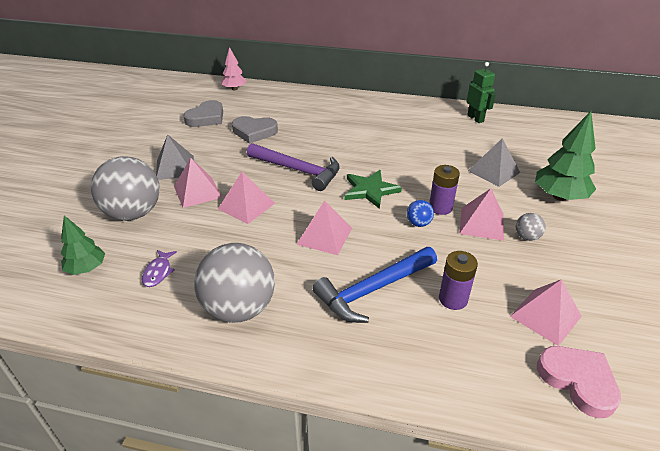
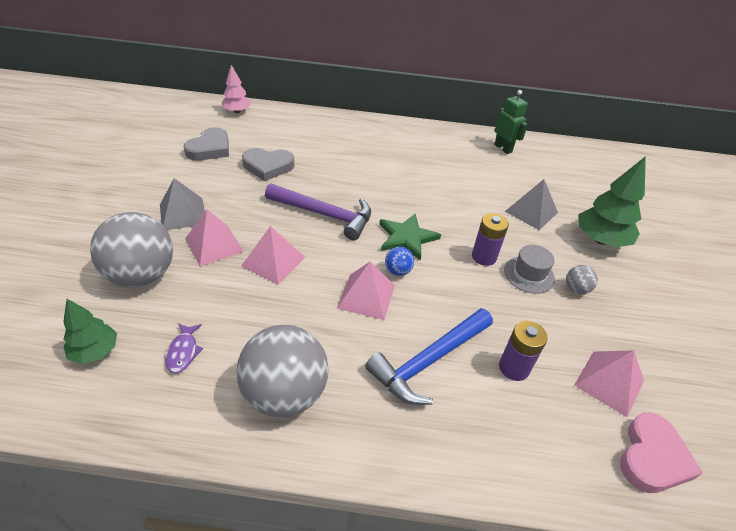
camera: 10 degrees left, 5 degrees up
(418, 223) = (464, 277): blue ball -> blue ball (398, 271)
(482, 223) = (529, 274): pink pyramid -> grey hat
(578, 381) = (652, 457): pink heart -> pink heart turned 75 degrees clockwise

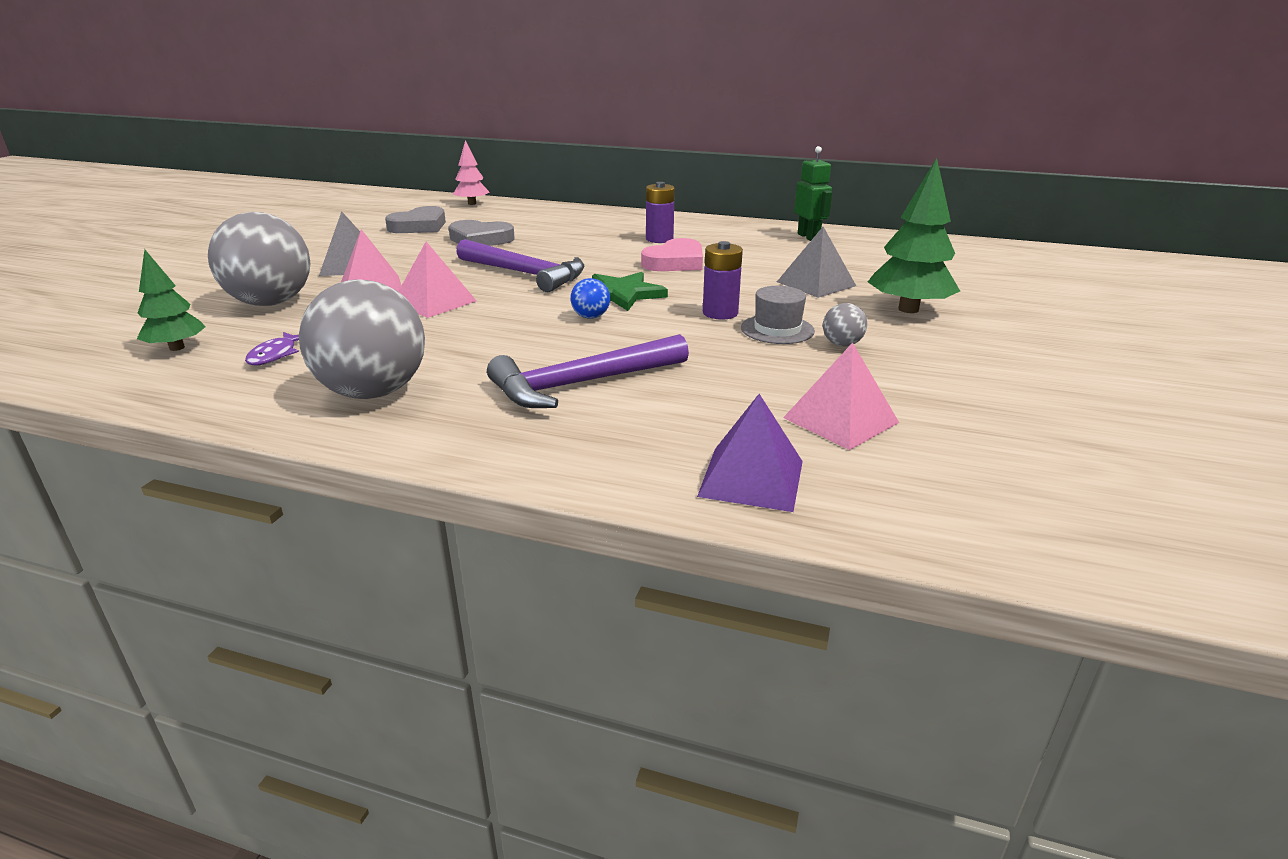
camera: 15 degrees right, 15 degrees down
(366, 296) = (534, 332): pink pyramid -> none
(429, 361) = (583, 383): blue hammer -> purple hammer
(514, 368) = (700, 397): purple battery -> purple battery (659, 239)
(582, 460) = (751, 478): none -> purple pyramid
(652, 457) = (867, 486): pink heart -> pink heart (675, 262)

